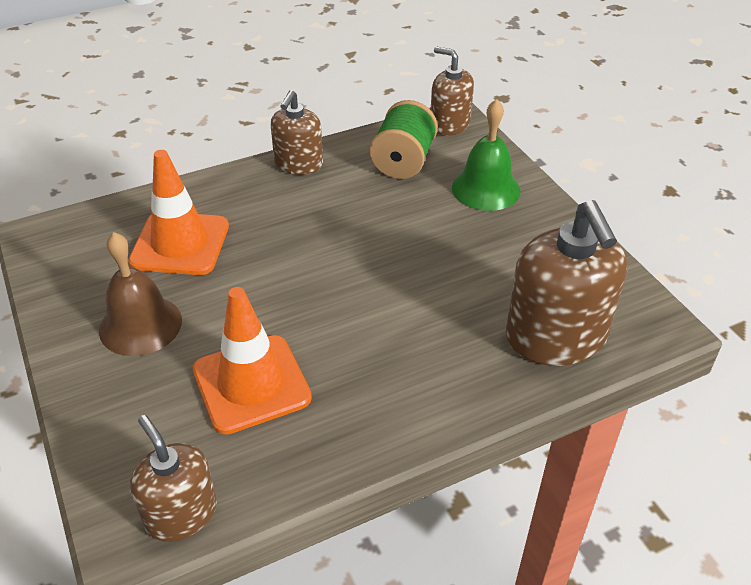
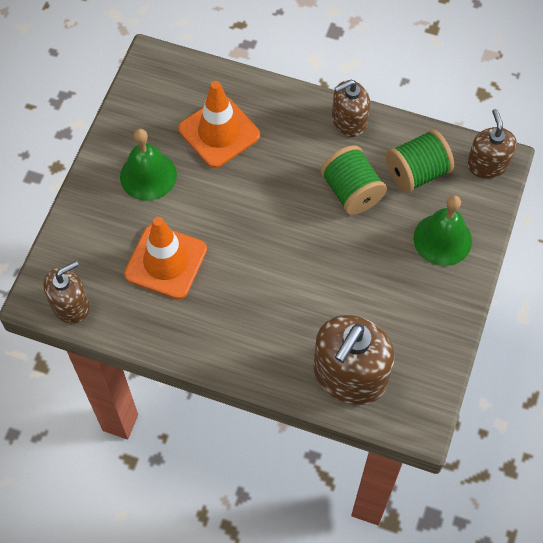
camera: 45 degrees right, 20 degrees up
(140, 325) = (148, 175): brown bell -> green bell
(181, 513) = (70, 305): brown soap dispenser -> brown soap dispenser turned 45 degrees clockwise
(366, 207) = (351, 191): none -> green spool

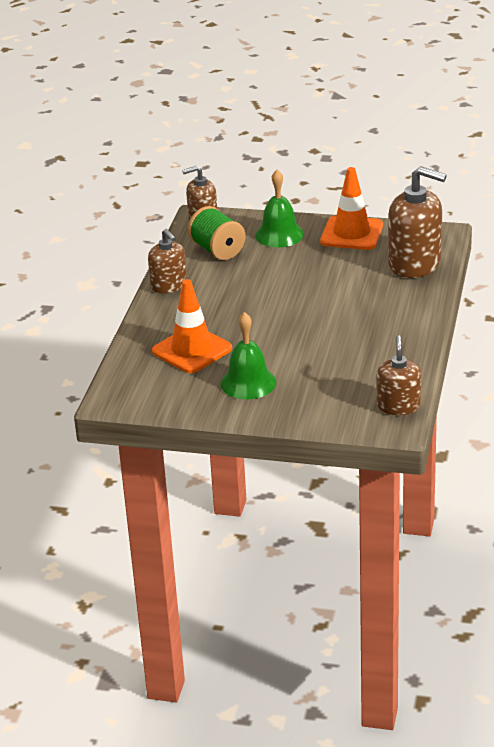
camera: 95 degrees left, 30 degrees down
(70, 305) = (398, 406): brown soap dispenser -> brown soap dispenser turned 45 degrees clockwise
(166, 262) = (338, 361): orange traffic cone -> orange traffic cone (351, 234)
(351, 191) = (243, 278): green spool -> none

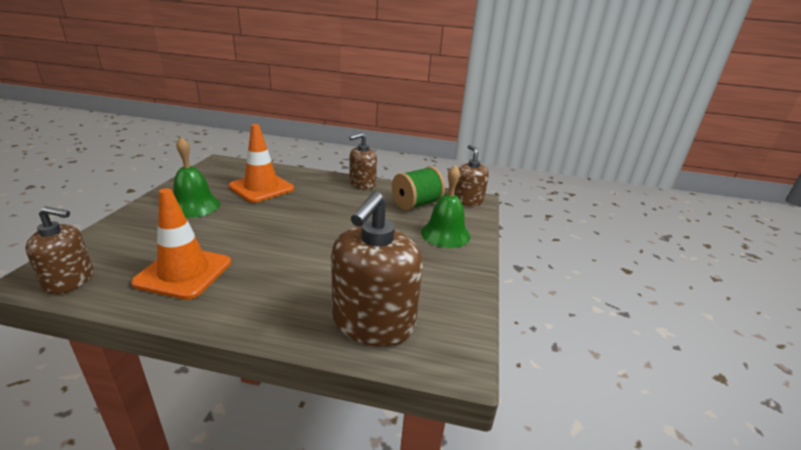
camera: 85 degrees right, 5 degrees down
(351, 234) = (450, 278): orange traffic cone -> orange traffic cone (184, 272)

